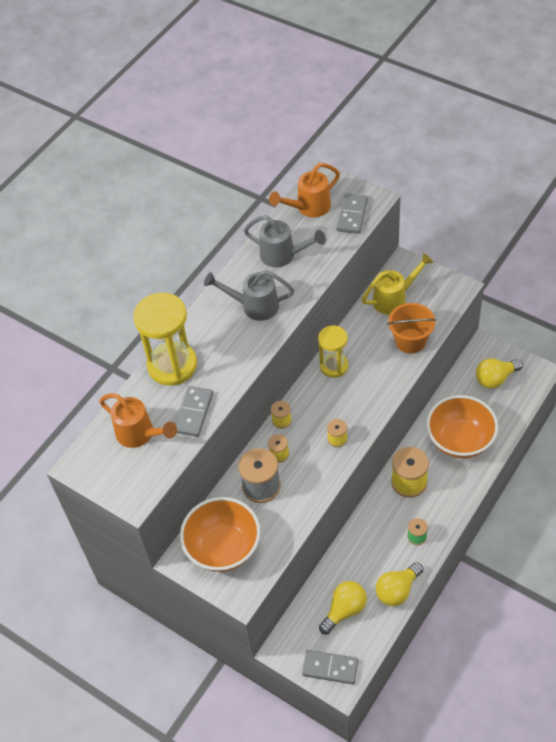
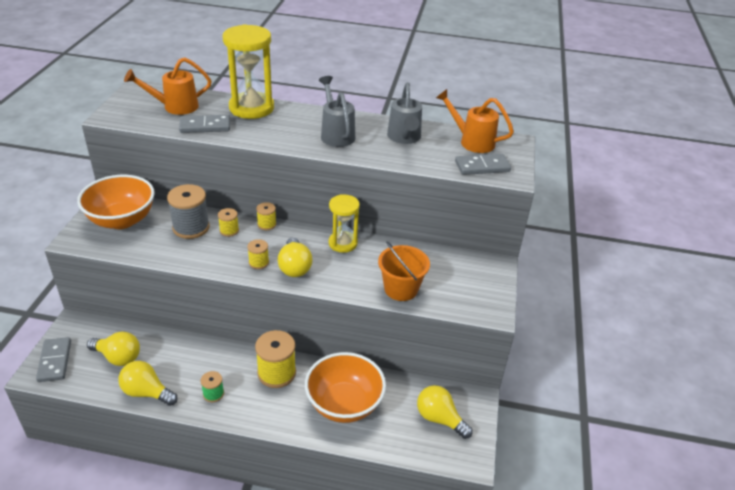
camera: 60 degrees right, 15 degrees down
(140, 434) = (175, 107): orange watering can -> orange watering can turned 60 degrees clockwise
(354, 412) = (294, 267): none -> yellow light bulb
(394, 299) = (447, 266): yellow watering can -> none

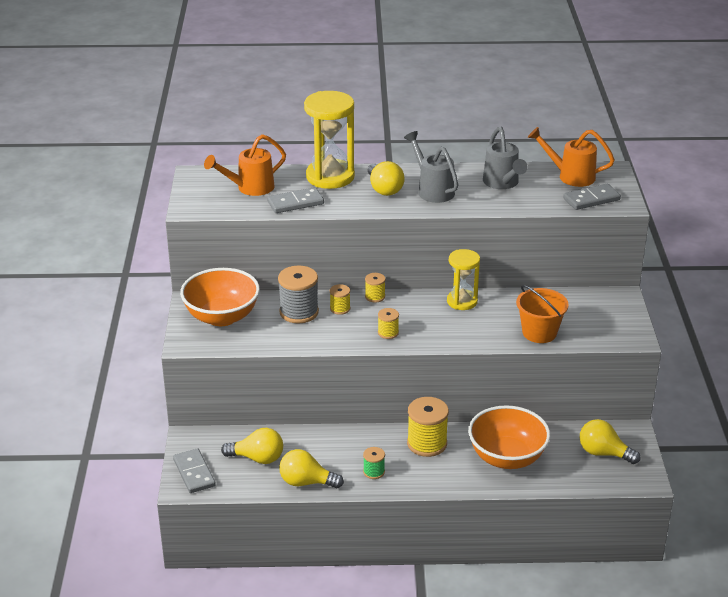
camera: 10 degrees left, 5 degrees down
(294, 267) = (426, 331): yellow light bulb -> yellow light bulb (384, 189)

